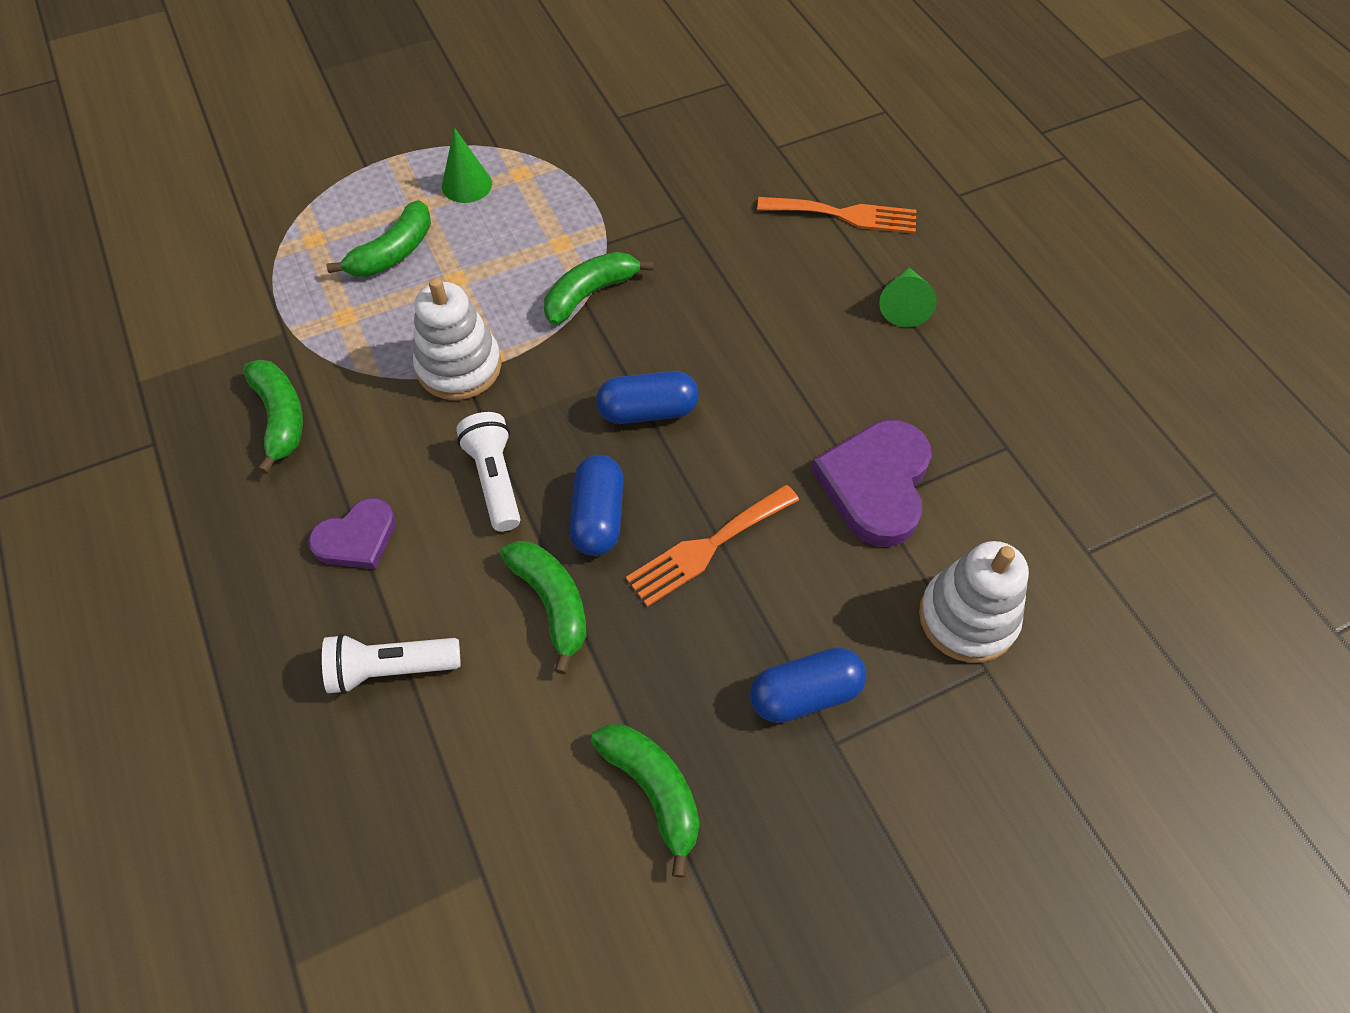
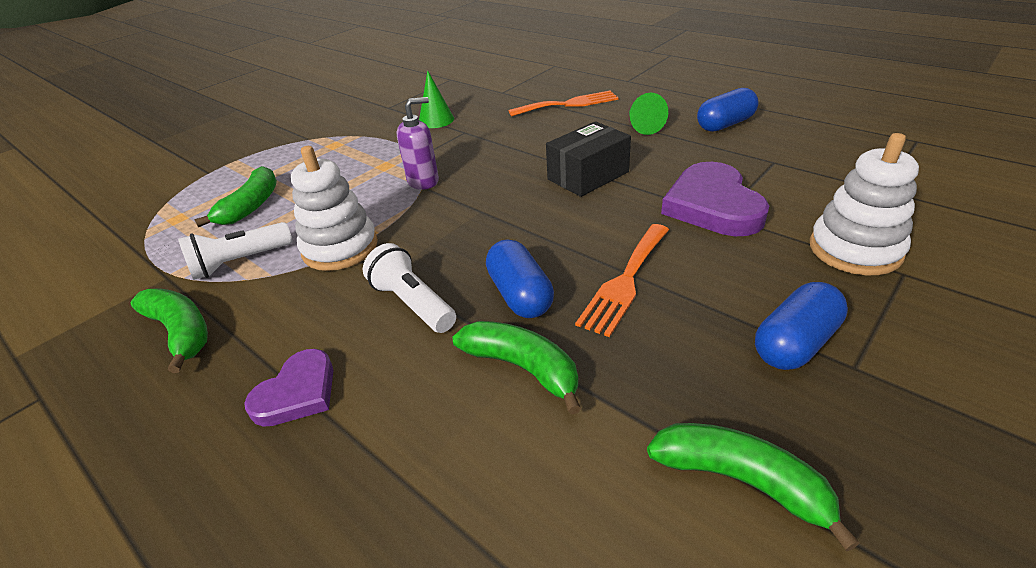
camera: 20 degrees left, 20 degrees down
(391, 669) = (389, 491): white flashlight -> white flashlight (240, 262)
(466, 185) = (295, 160): green cone -> green cone (436, 120)
(590, 293) = (423, 181): green banana -> purple soap dispenser
(648, 411) = (512, 223): blue capsule -> blue capsule (725, 124)
(776, 370) = (588, 176): none -> black box

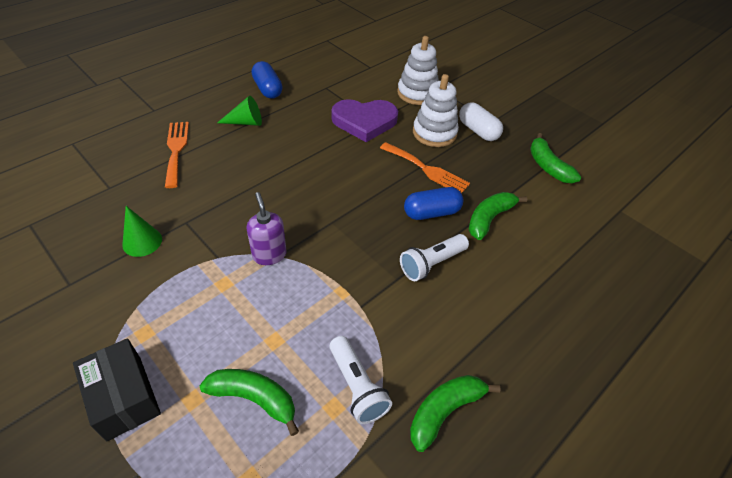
camera: 90 degrees left, 10 degrees up
(297, 392) = (506, 320): purple heart -> none
(340, 248) = (356, 310): white stacking toy -> white stacking toy (434, 133)
(588, 176) = (306, 162): black box -> black box (124, 397)
(741, 481) = (548, 166): green banana -> green banana turned 60 degrees counterclockwise
(794, 343) = (478, 131): blue capsule -> white capsule

